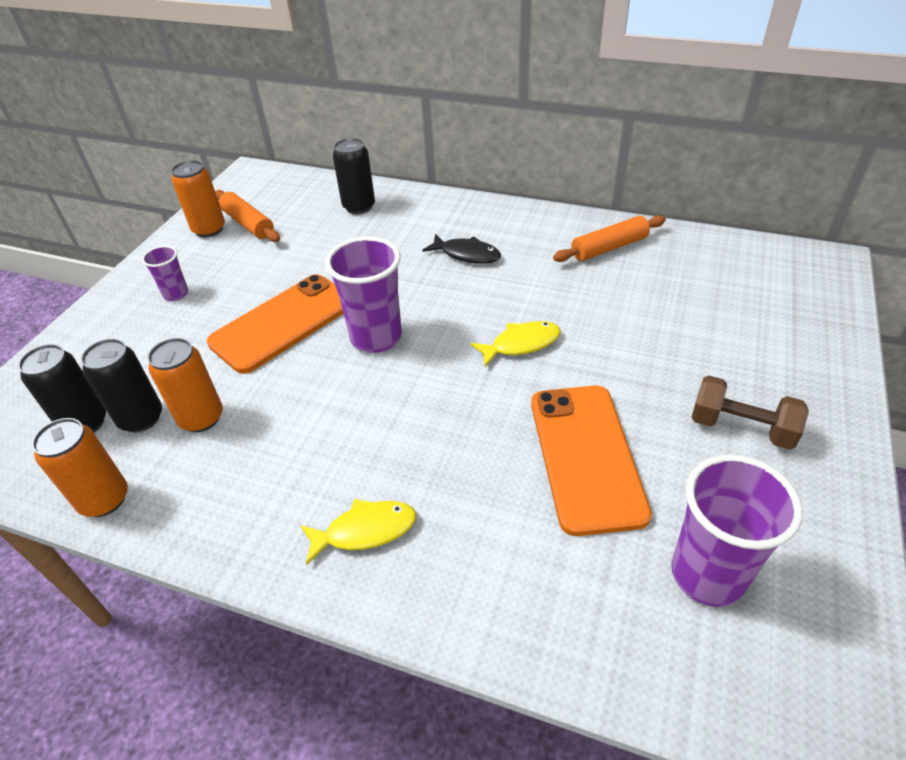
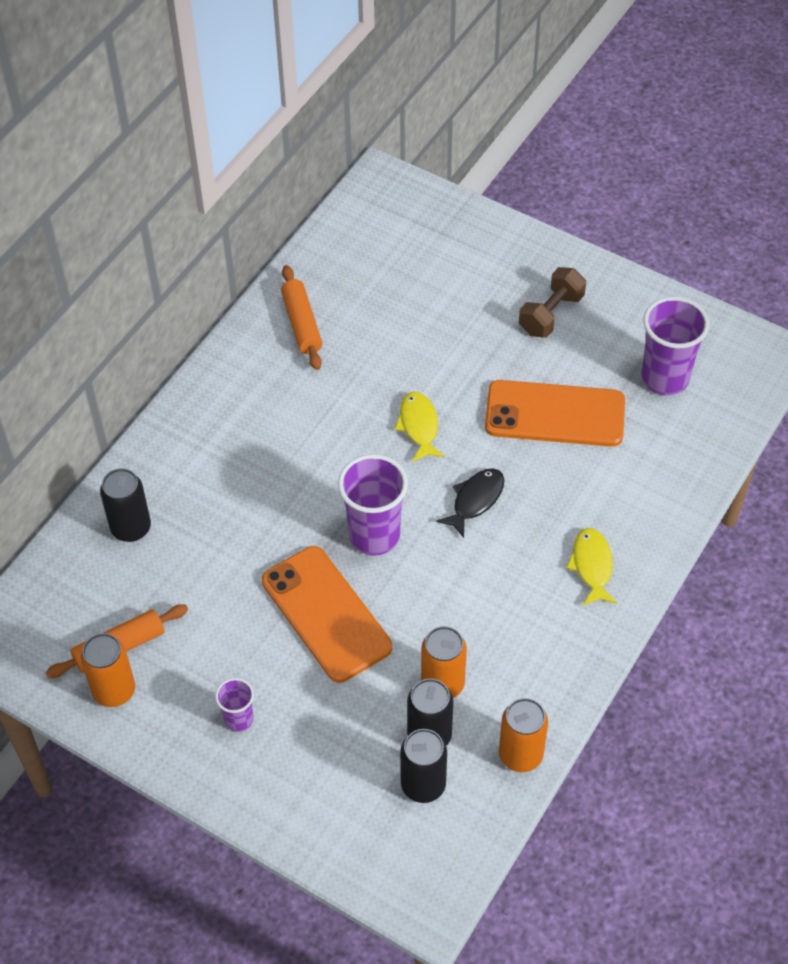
camera: 80 degrees left, 10 degrees up
(467, 254) = (268, 441): black fish -> black fish (475, 500)

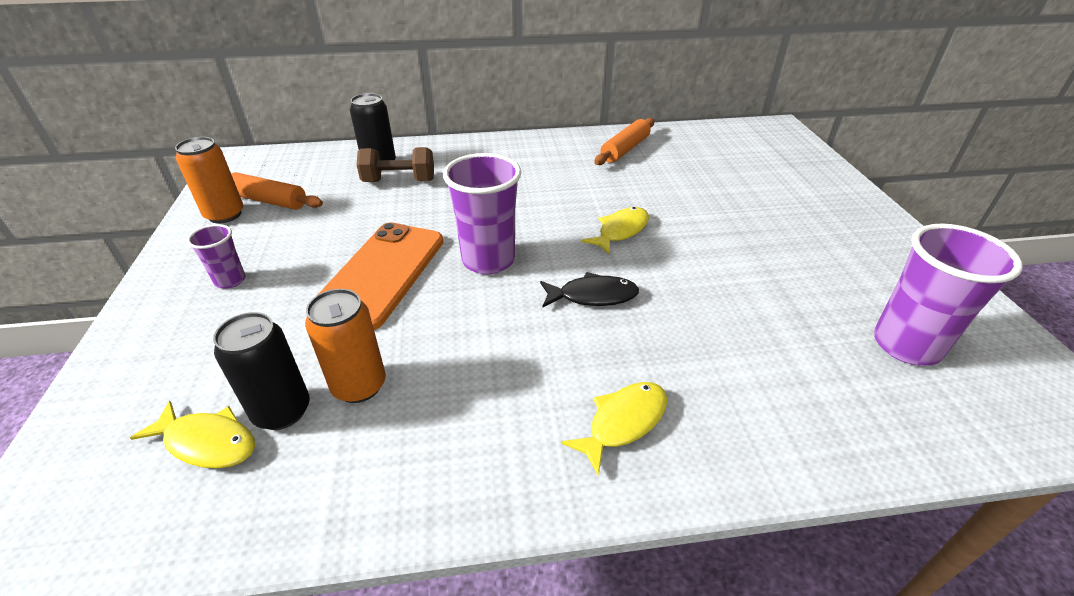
camera: 50 degrees right, 15 degrees down
(423, 785) = (207, 442): black can -> yellow fish
(520, 755) = (300, 513): orange can -> none
(551, 314) = (828, 241): brown dumbbell -> brown dumbbell (399, 181)
(555, 414) = (746, 295): orange phone -> none

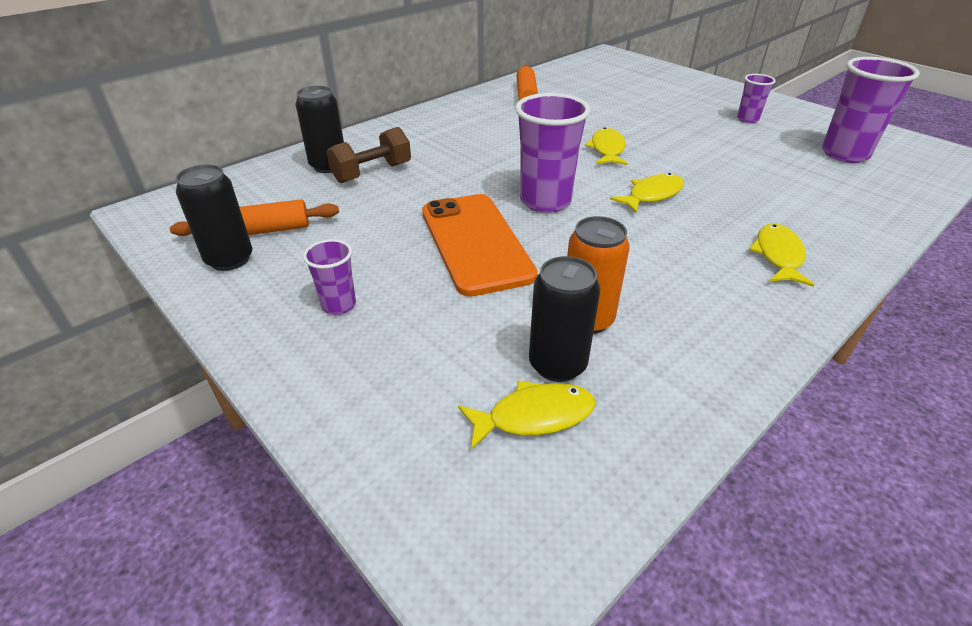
camera: 35 degrees left, 0 degrees up
(225, 215) = (229, 259): orange can -> black can
(593, 296) = (652, 195): black fish -> yellow fish
(835, 254) = (747, 119): none -> purple cup

